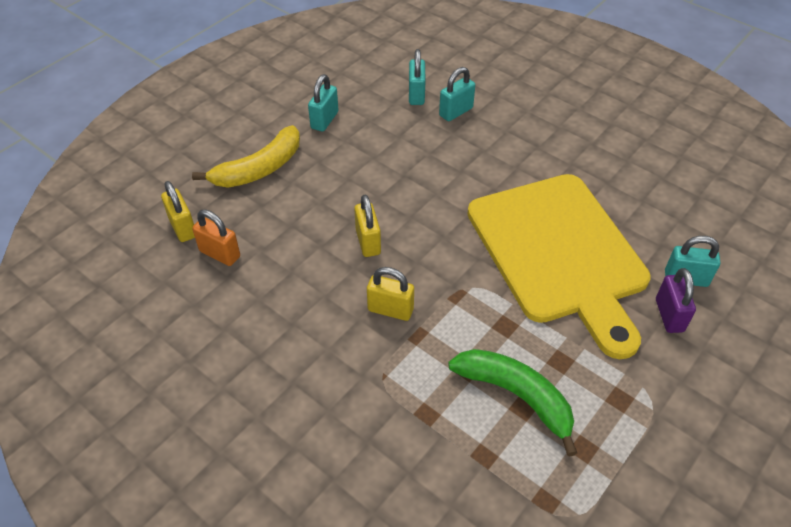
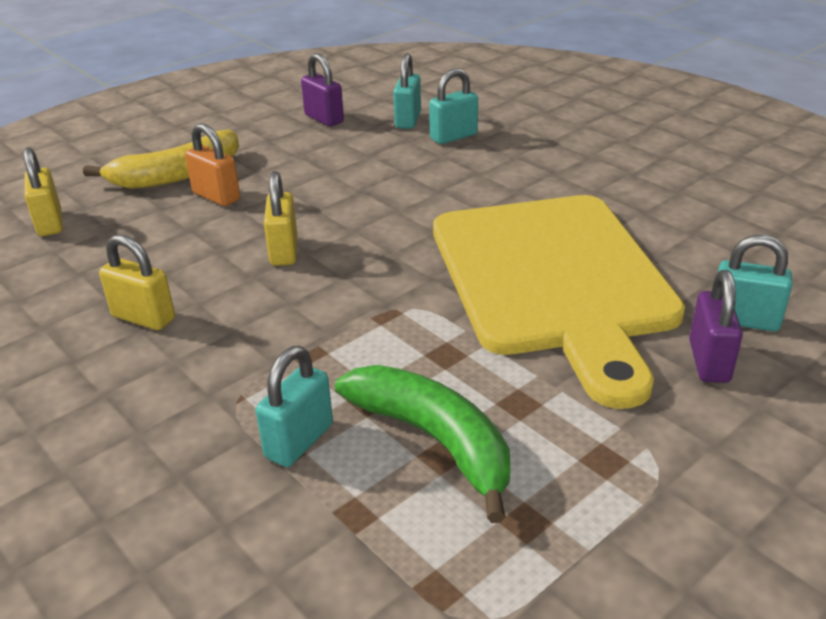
camera: 10 degrees right, 15 degrees down
(220, 254) = (81, 251): orange padlock -> orange padlock (216, 196)
(324, 120) = (281, 137): turquoise padlock -> turquoise padlock (299, 441)
(351, 97) = (324, 119): none -> purple padlock
(390, 309) = (283, 323): yellow padlock -> yellow padlock (143, 317)

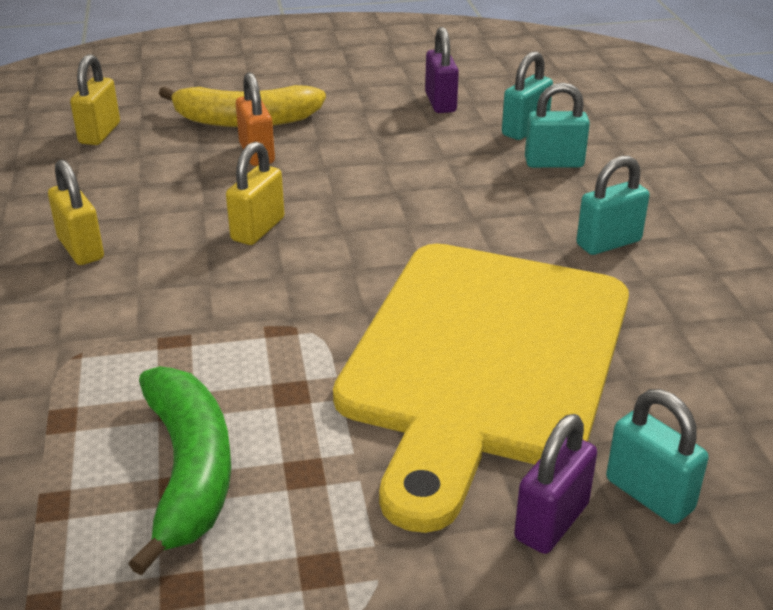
camera: 30 degrees right, 0 degrees up
(299, 441) = (80, 416): turquoise padlock -> turquoise padlock (608, 243)

